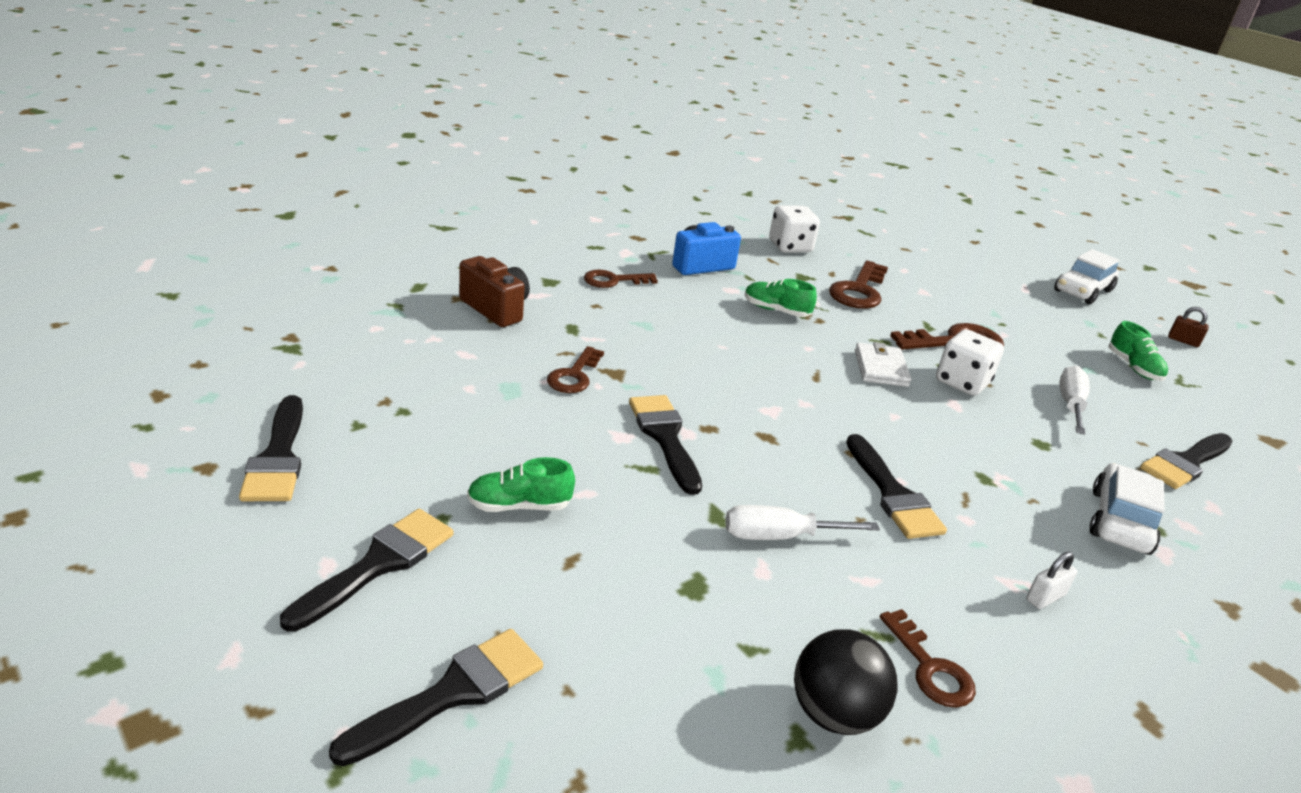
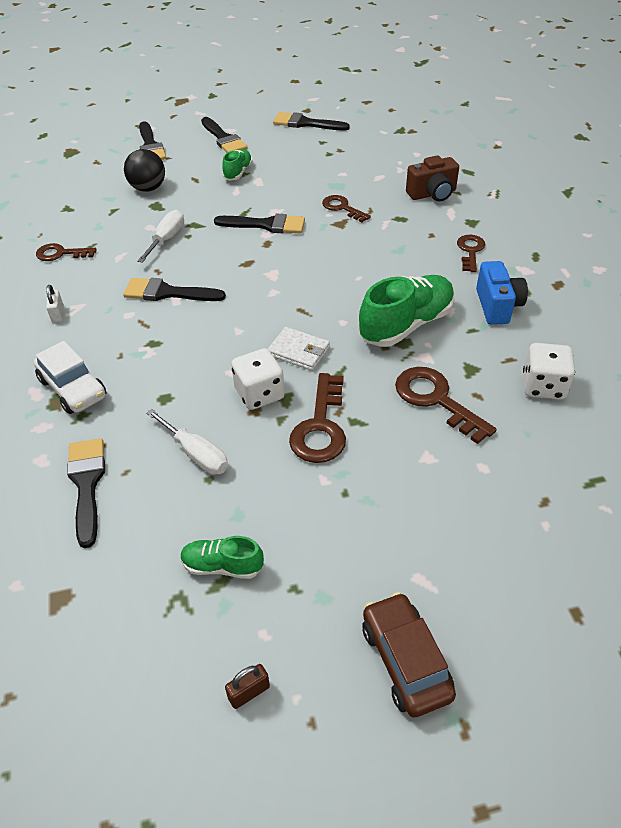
camera: 120 degrees right, 15 degrees up
(776, 310) = (406, 325): green shoe -> green shoe, size x1.86
(833, 714) = (67, 220): black ball -> black ball (148, 188)
(1082, 291) = (405, 661): white car -> brown car

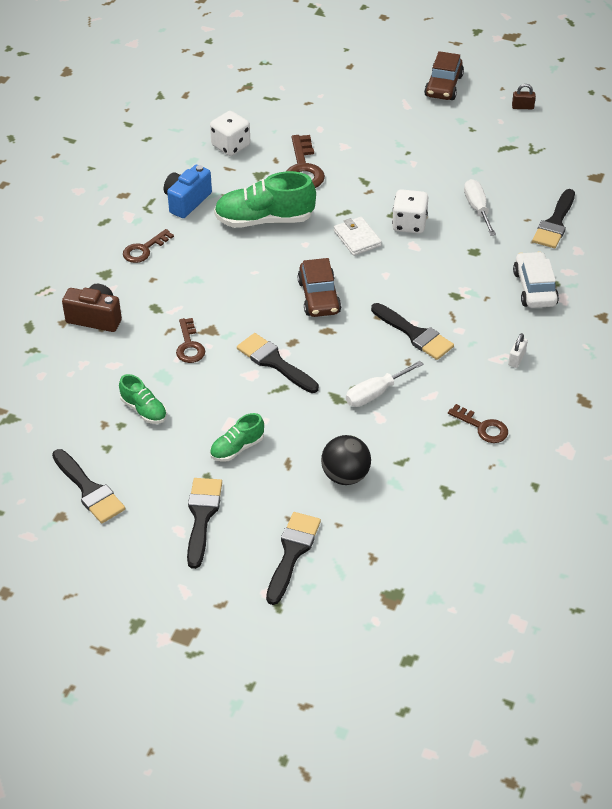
camera: 145 degrees left, 0 degrees up
(222, 566) = (501, 152): green shoe -> green shoe (144, 410)
(280, 283) = (319, 297): none -> brown car
(320, 426) = (388, 188): brown key -> none

